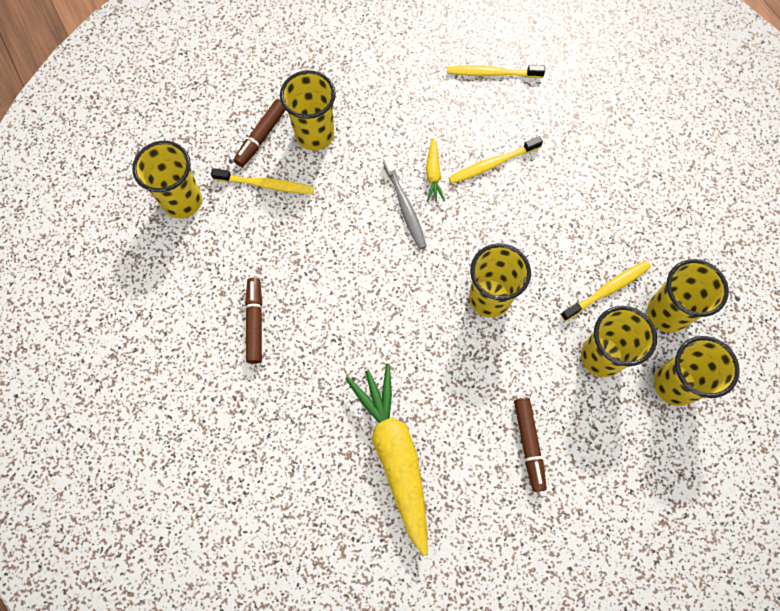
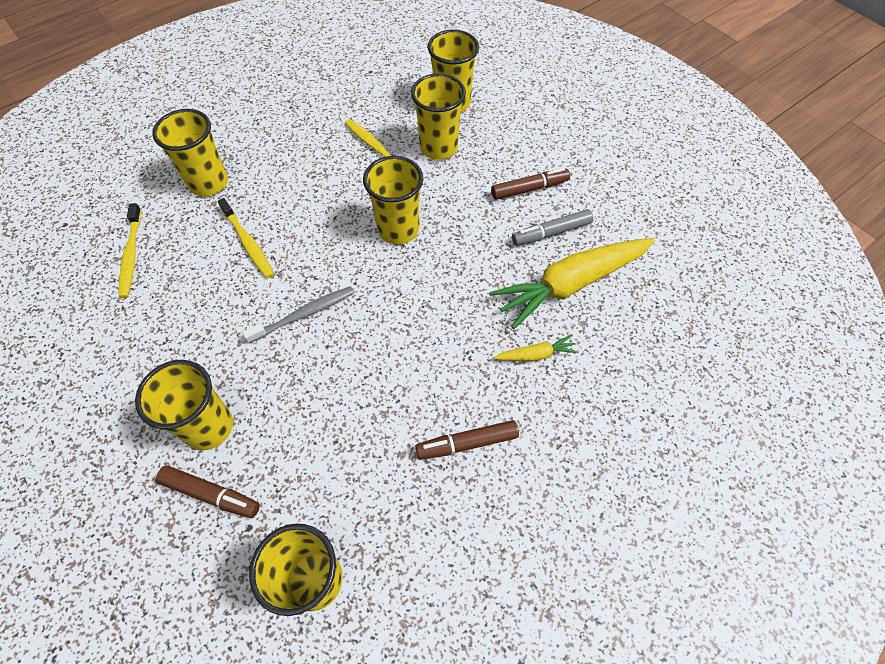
camera: 100 degrees left, 10 degrees down
(265, 184) = (283, 472): yellow toothbrush -> none
(433, 174) = (262, 293): yellow carrot -> yellow carrot (536, 354)
(463, 453) = (551, 233): none -> grey marker
(667, 313) = (390, 110): yellow cup -> yellow cup (208, 183)

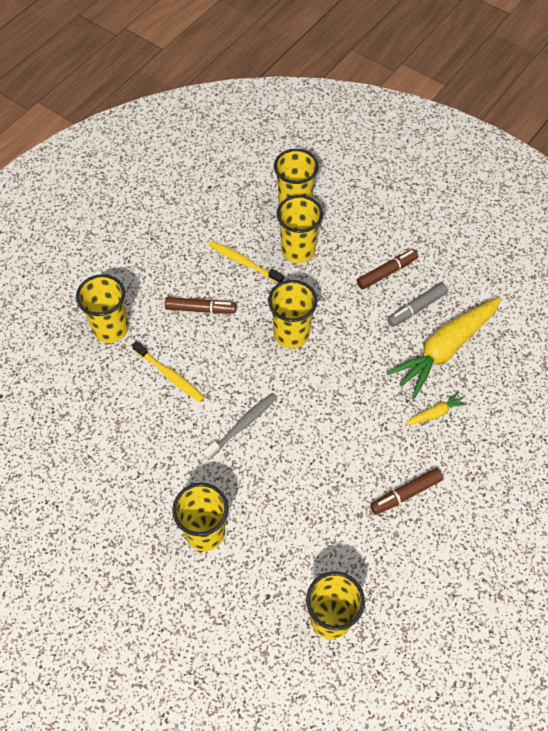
camera: 15 degrees left, 0 degrees up
(131, 255) = (74, 409): yellow toothbrush -> none
(211, 494) = (229, 580): brown marker -> brown marker (201, 309)

